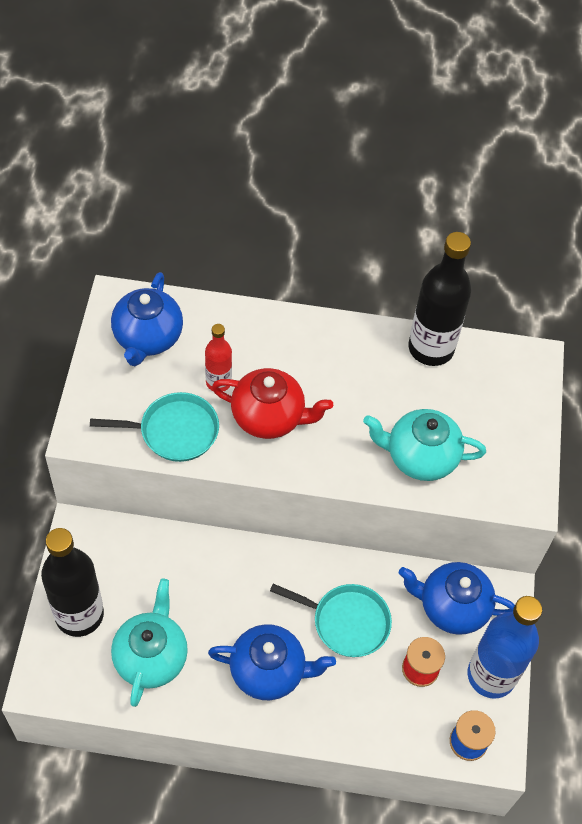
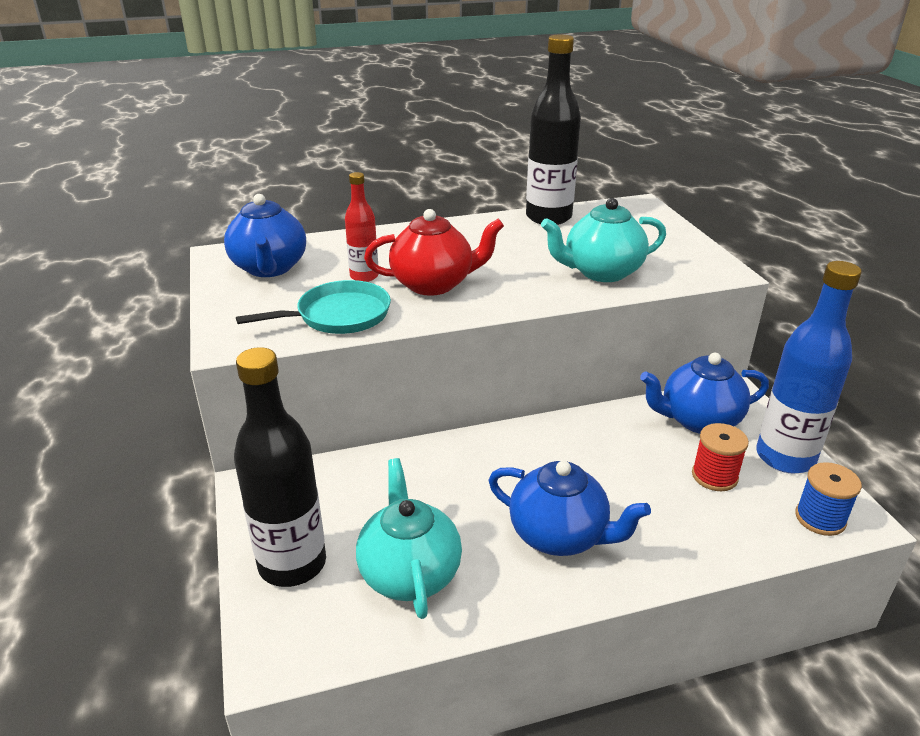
camera: 20 degrees left, 25 degrees down
(269, 671) = (559, 535): blue teapot -> blue teapot turned 45 degrees clockwise
(346, 622) = (608, 465): turquoise pan -> none

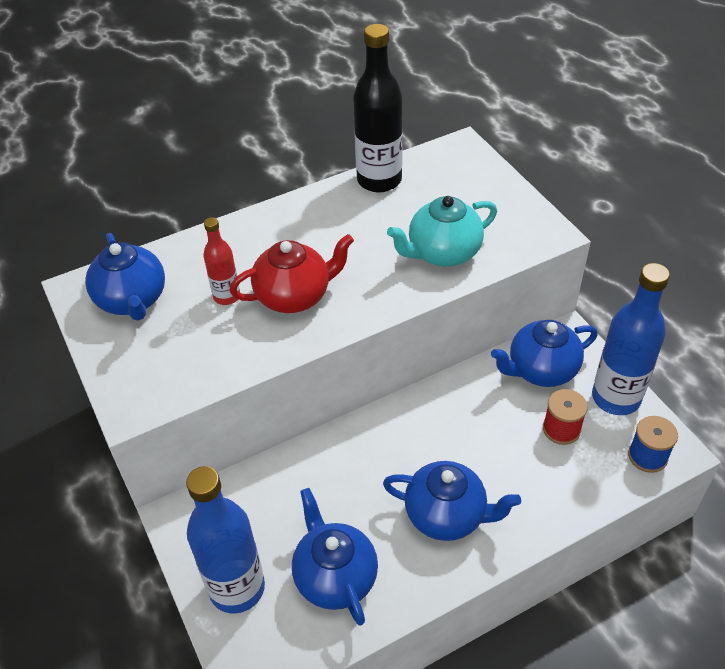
camera: 10 degrees left, 15 degrees up
(292, 564) = (237, 588): black bottle -> blue bottle
(338, 315) = (219, 354): turquoise pan -> none
(409, 573) = (335, 576): turquoise teapot -> blue teapot

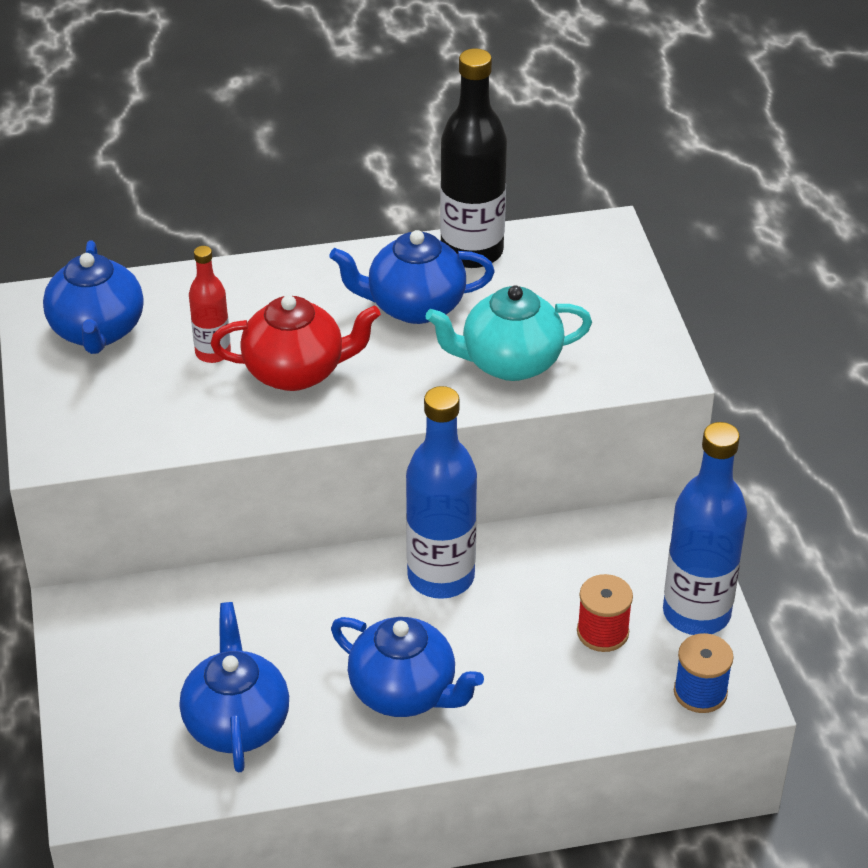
camera: 15 degrees right, 5 degrees down
(237, 588) = (116, 704): blue bottle -> blue bottle (441, 577)
(541, 370) = (613, 555): blue teapot -> blue teapot (414, 306)

